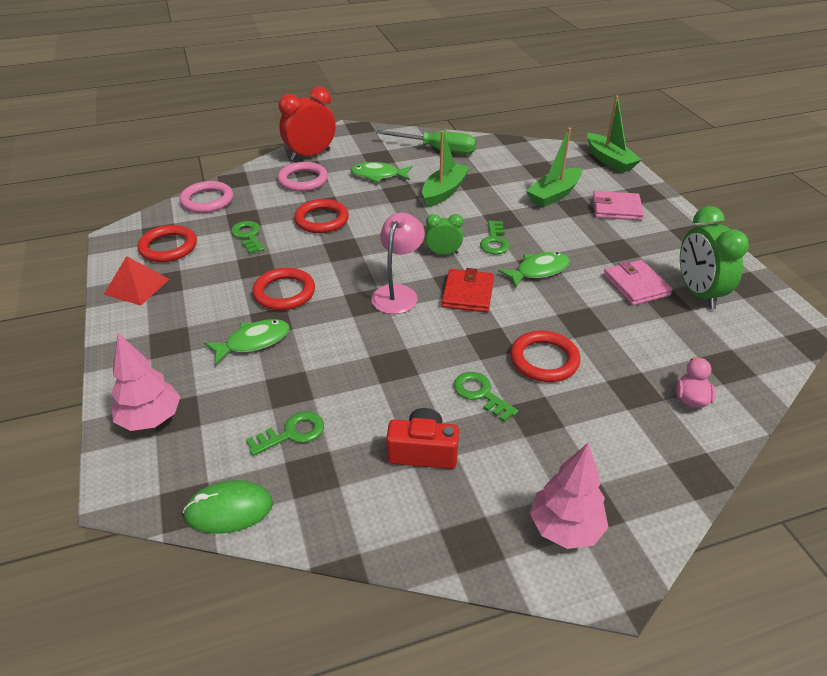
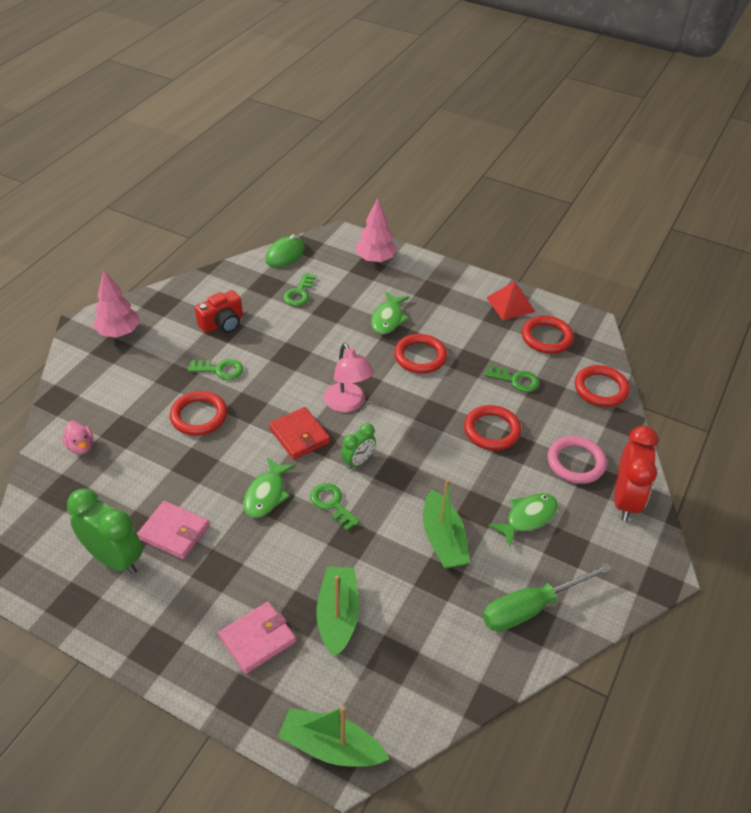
camera: 135 degrees right, 5 degrees up
(207, 200) = (601, 389): pink ring -> red ring

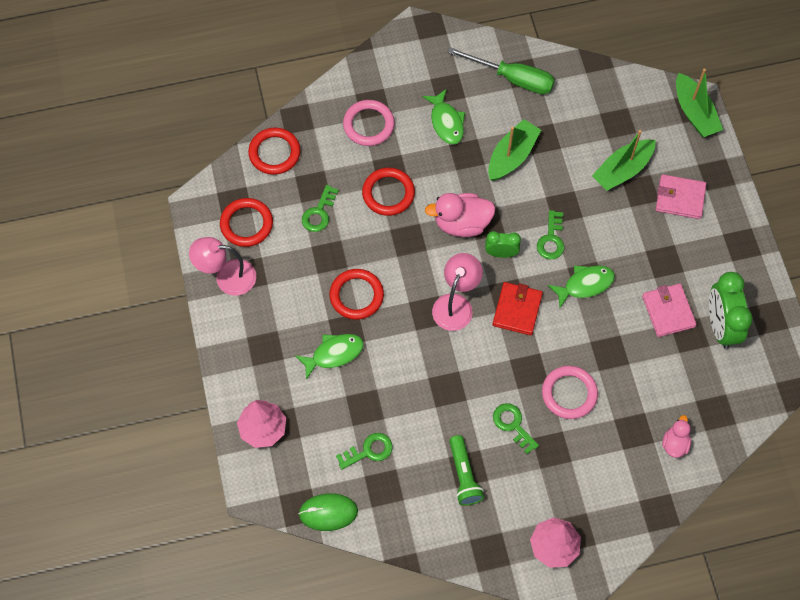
camera: 130 degrees left, 20 degrees up
(199, 416) = (569, 393): red ring -> pink ring
(222, 323) = (464, 475): red camera -> green flashlight
(413, 456) = (462, 223): none -> pink duck
(510, 304) = (227, 277): red pyramid -> pink lamp
(516, 380) = (319, 213): green key -> green key turned 135 degrees counterclockwise
(528, 518) = (446, 122): green fish -> green fish turned 120 degrees counterclockwise
(625, 500) = (375, 78): red clock -> none

